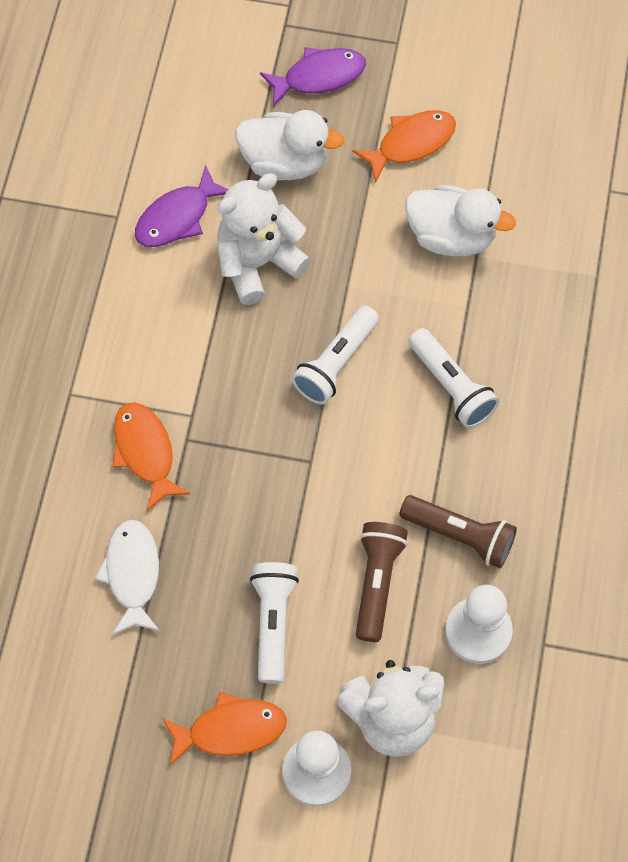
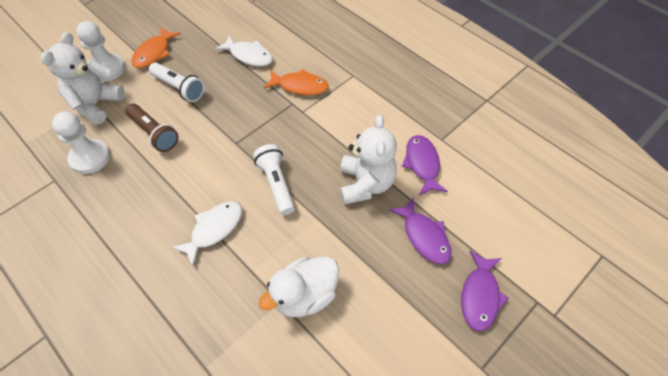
camera: 125 degrees right, 10 degrees down
(285, 162) = (424, 236): white duck -> purple fish
(411, 143) = (390, 319): orange fish -> none
(451, 386) = (214, 229): white flashlight -> white fish
(460, 536) = (137, 180): brown flashlight -> none

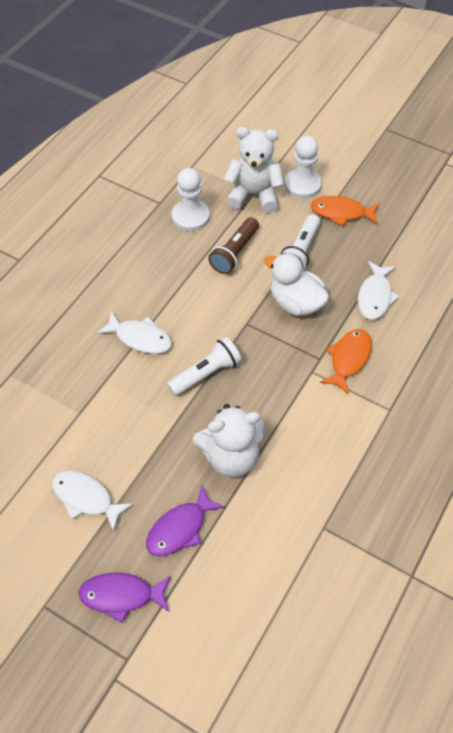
camera: 75 degrees right, 0 degrees up
(300, 86) = (348, 359): orange fish -> orange fish turned 150 degrees counterclockwise
(304, 296) = (88, 431): white duck -> white duck (295, 303)
(377, 310) = (86, 498): none -> white fish
(422, 164) = (277, 511): purple fish -> none

